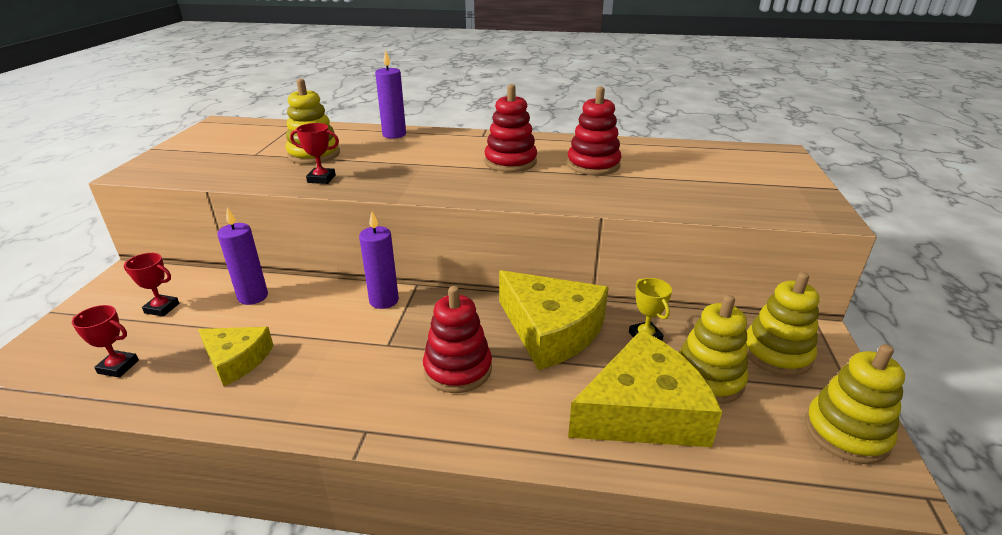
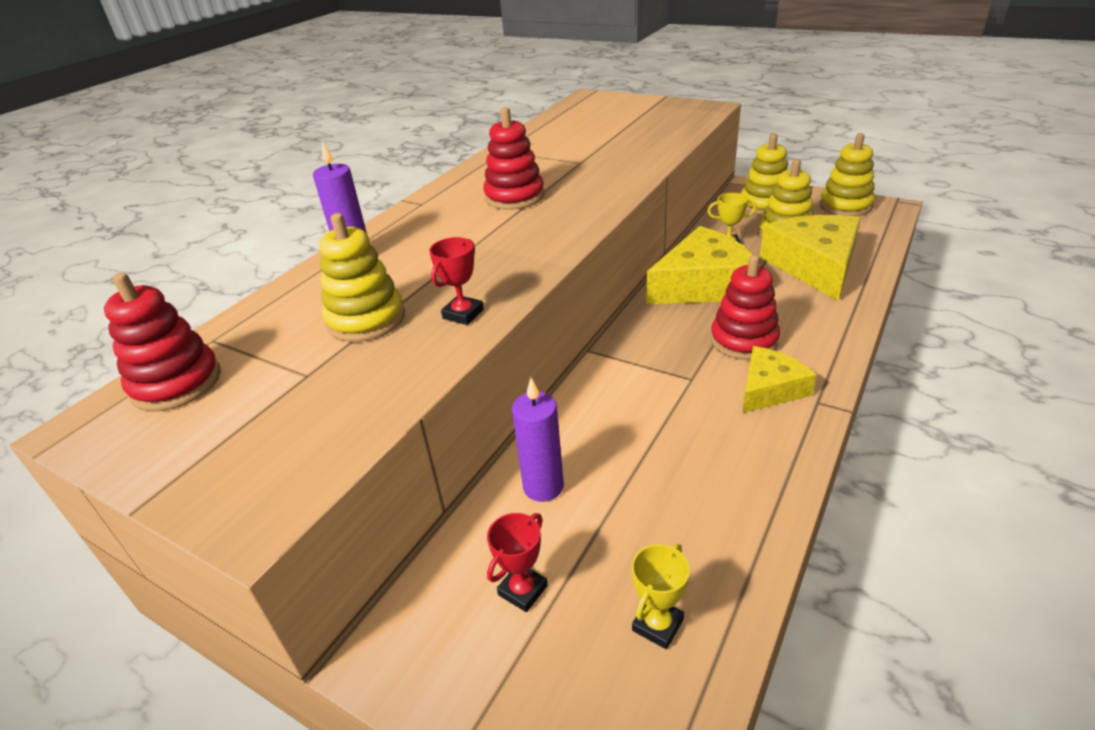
camera: 65 degrees left, 5 degrees up
(118, 367) = (657, 625): red trophy -> yellow trophy
(236, 360) = (681, 497): yellow cheese -> yellow cheese (769, 389)
(384, 300) = (609, 375): purple candle -> none
(593, 165) = (556, 162): red stacking toy -> red stacking toy (176, 383)

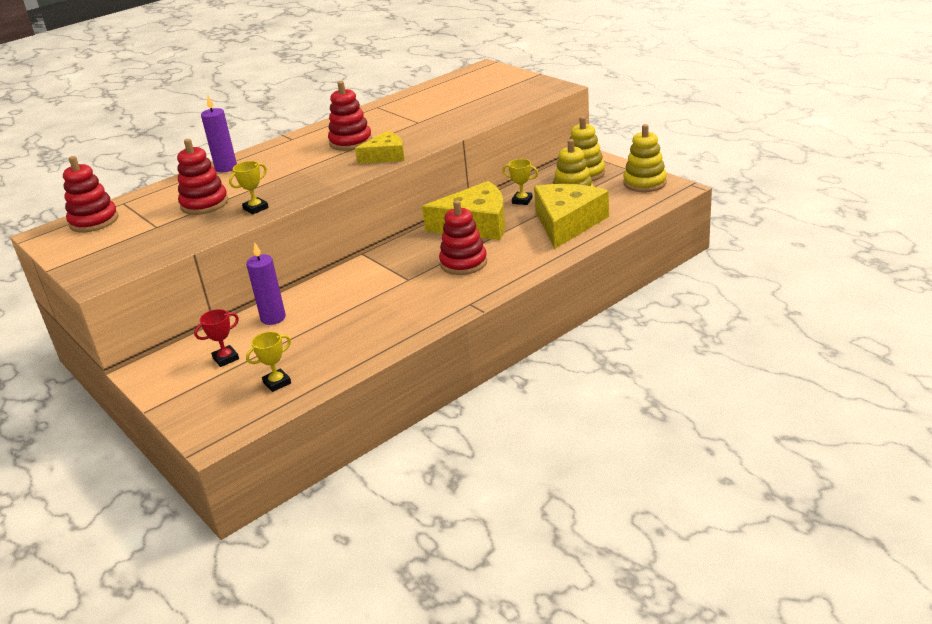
camera: 20 degrees right, 5 degrees down
(366, 320) = (204, 204): yellow stacking toy -> red stacking toy
(463, 314) = (255, 208): red trophy -> yellow trophy
(769, 389) = (448, 292): yellow cheese -> yellow cheese (385, 156)

